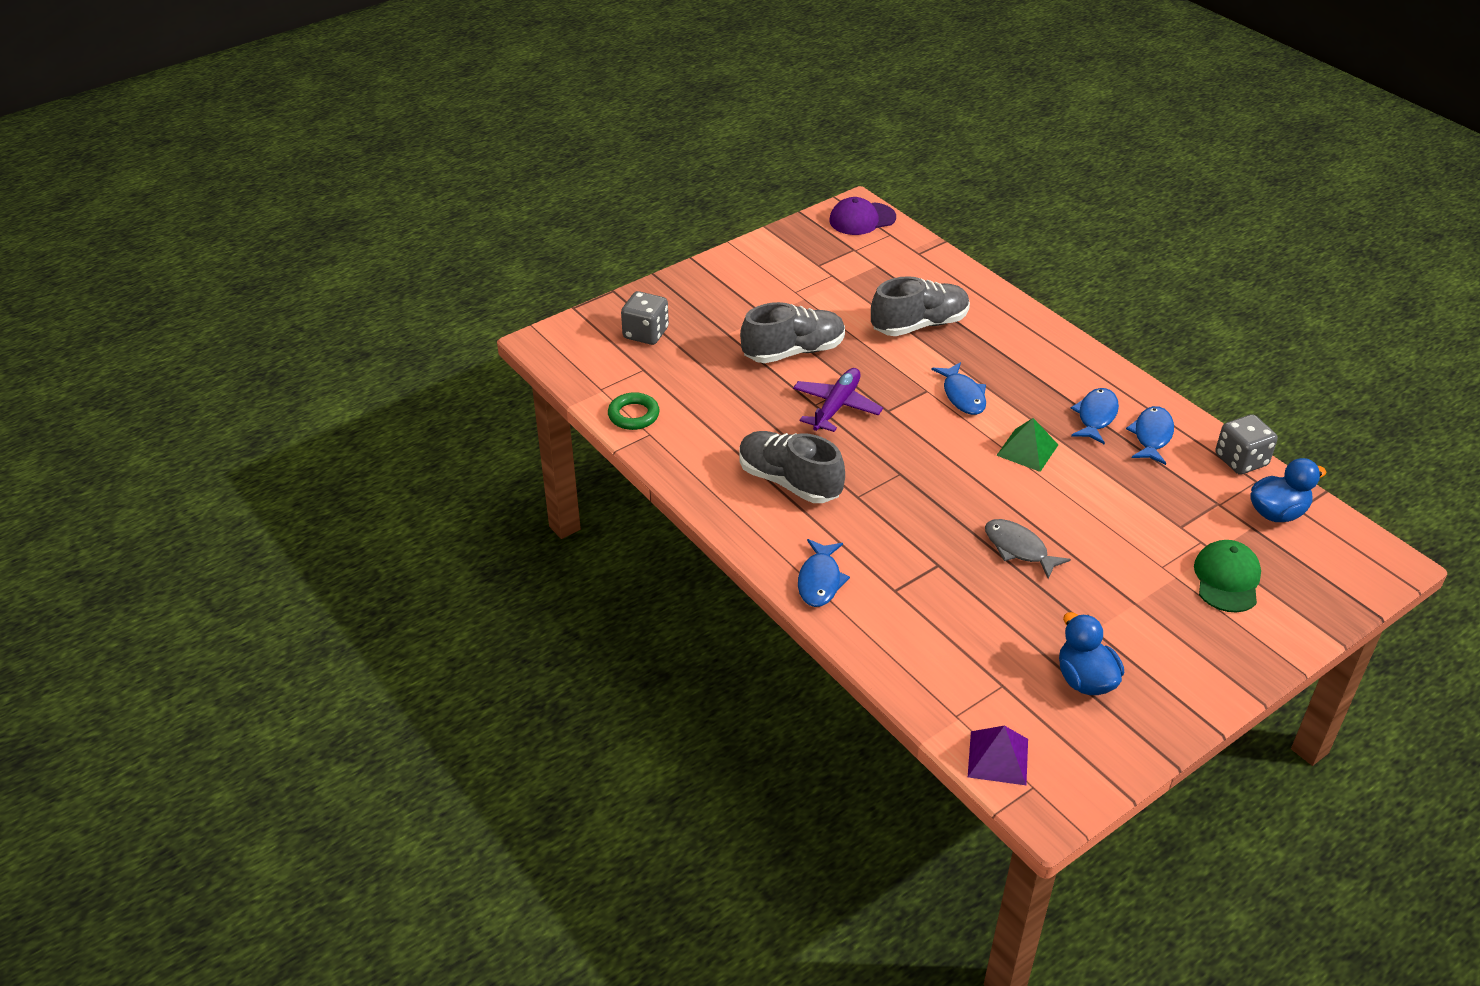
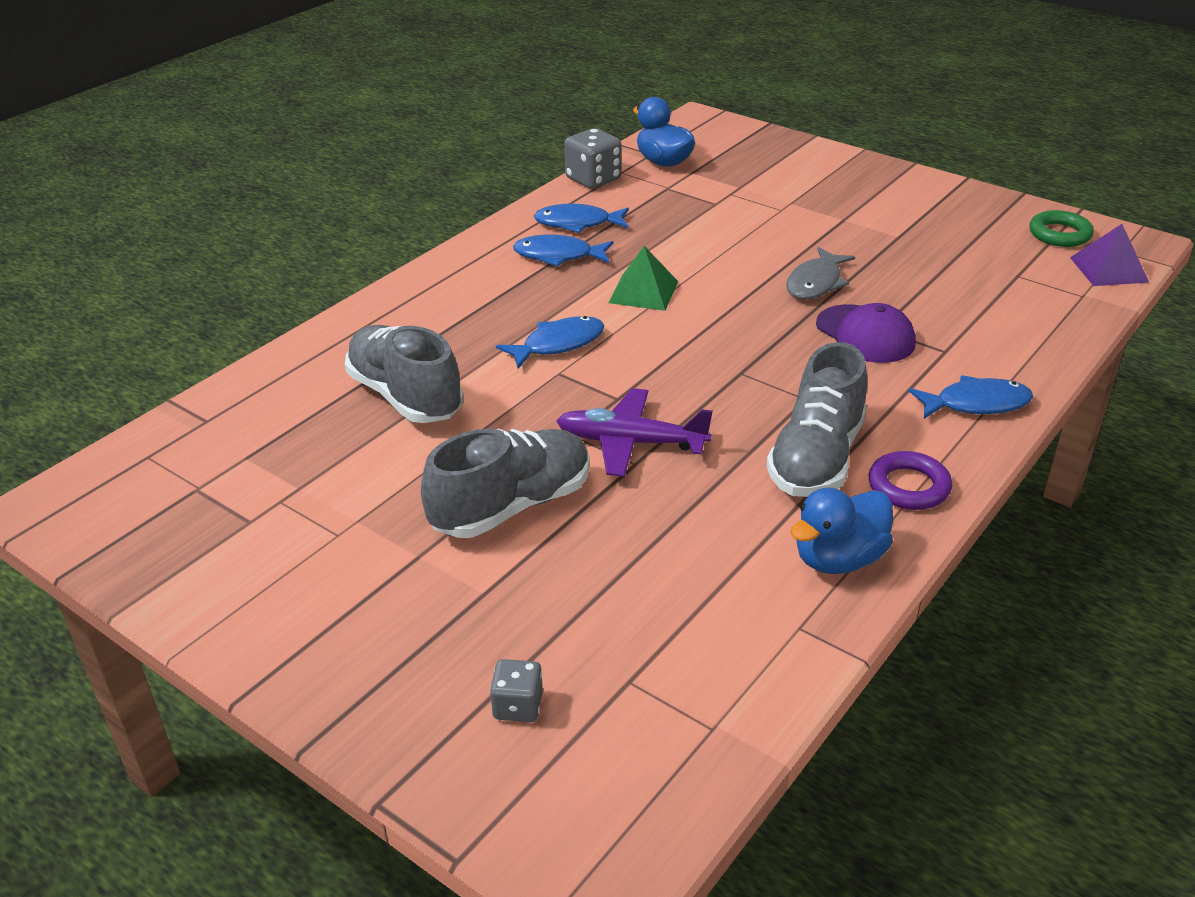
camera: 105 degrees left, 5 degrees down
(633, 415) = (763, 660): green ring -> green ring (1059, 234)
(646, 333) = (518, 706): grey dice -> grey dice, size x0.60
(744, 514) = (908, 486): none -> purple ring
(793, 351) = (512, 506): grey shoe -> grey shoe turned 90 degrees clockwise
(862, 219) = (95, 494): purple cap -> purple cap (865, 334)
(1085, 680) = (968, 236): blue duck -> blue duck (838, 559)
(1227, 579) = (774, 180): green cap -> none

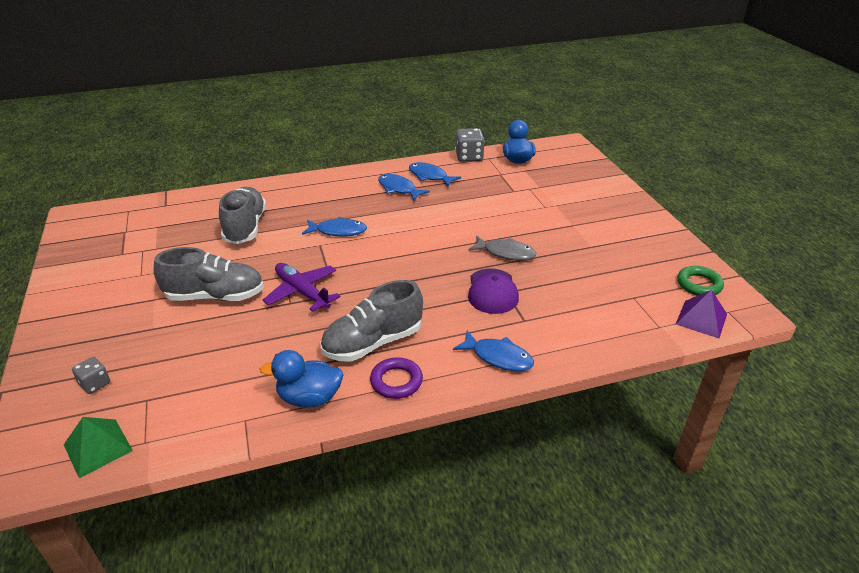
camera: 35 degrees right, 0 degrees up
(643, 292) = (412, 222): green pyramid -> green pyramid (98, 447)
(816, 283) = (506, 253): grey fish -> grey fish turned 135 degrees counterclockwise

